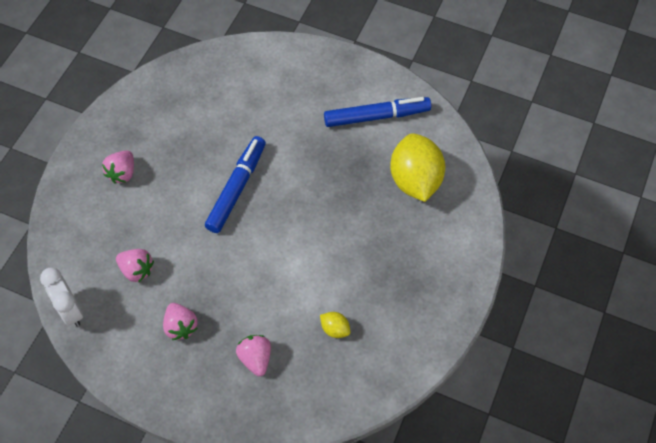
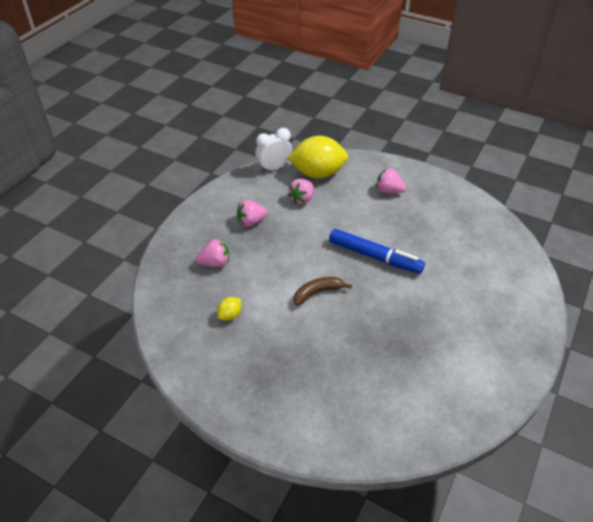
camera: 95 degrees right, 15 degrees down
(294, 243) = (318, 292): none -> brown banana
(377, 117) = (464, 368): blue marker -> none
(415, 180) = (384, 395): yellow lemon -> yellow lemon (318, 173)

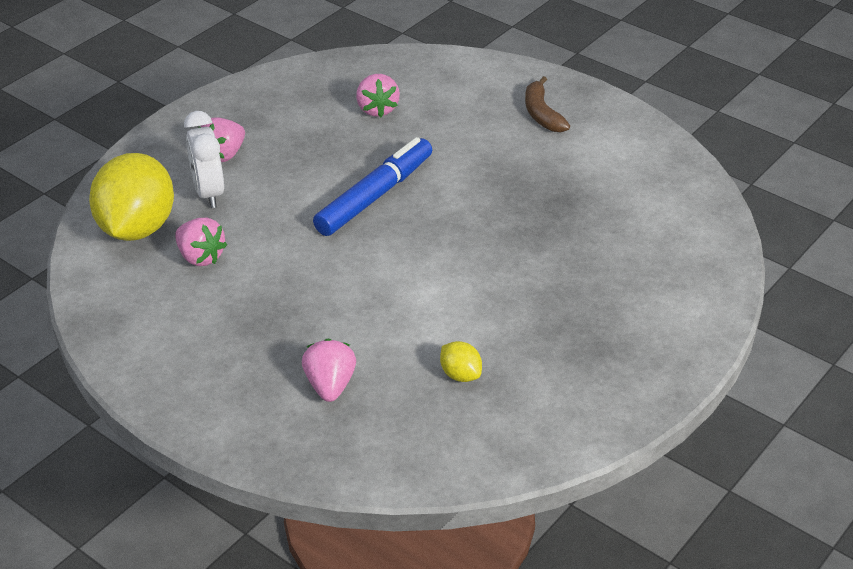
camera: 80 degrees left, 5 degrees down
(251, 222) = (236, 329): pink strawberry -> pink strawberry (377, 109)
(274, 168) = (91, 283): white clock -> white clock (209, 193)
(318, 292) = (435, 268): brown banana -> brown banana (542, 114)

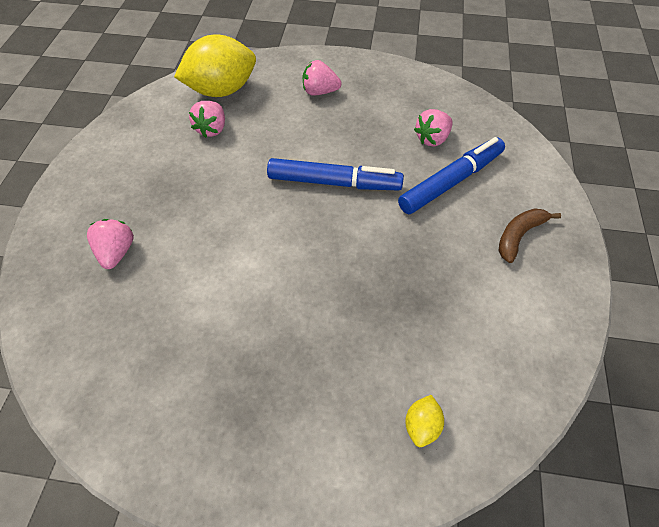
camera: 60 degrees right, 15 degrees up
(209, 193) = (276, 103): white clock -> none
(330, 385) = (117, 252): pink strawberry -> pink strawberry turned 60 degrees counterclockwise
(444, 122) = (451, 182): none -> blue marker
(460, 375) = (162, 326): yellow lemon -> yellow lemon (421, 426)

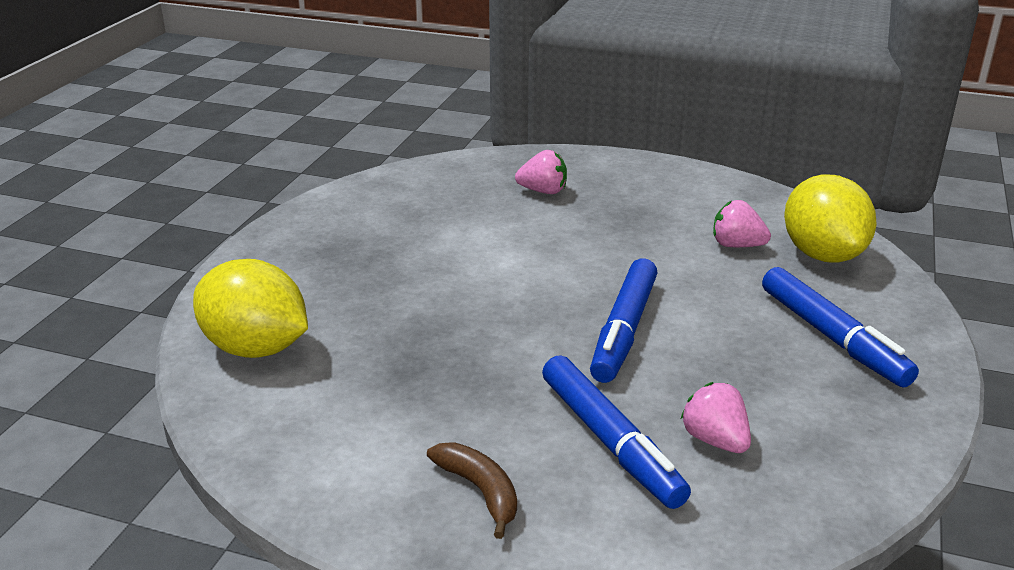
camera: 100 degrees right, 25 degrees down
(320, 92) = (832, 337): pink strawberry -> blue marker
(421, 426) = (256, 348): yellow lemon -> yellow lemon, size x2.35

